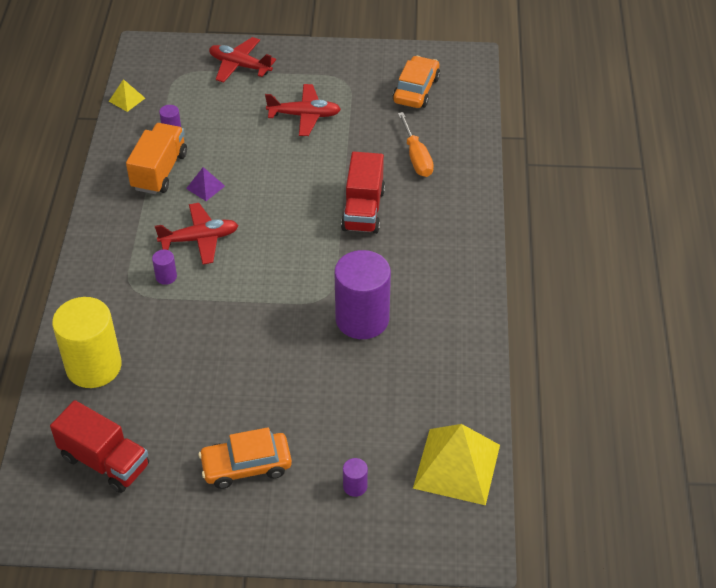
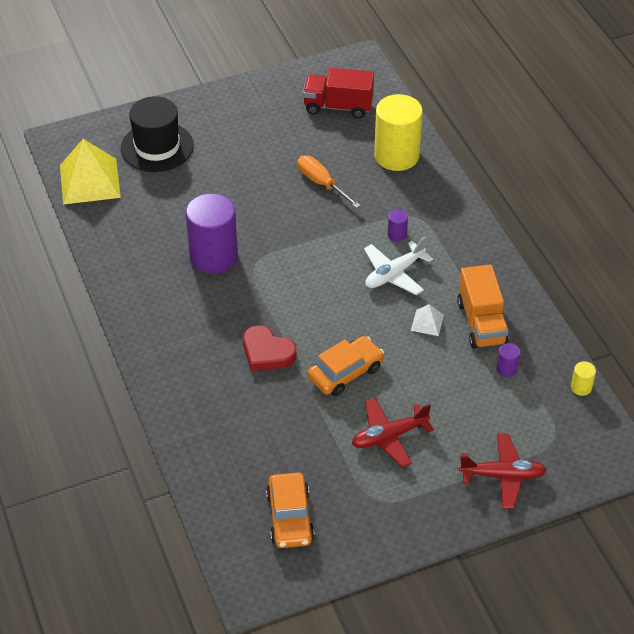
camera: 155 degrees right, 0 degrees up
(127, 99) = (581, 387): yellow pyramid -> yellow cylinder
(199, 239) = (394, 274): red plane -> white plane
(205, 187) = (427, 322): purple pyramid -> white pyramid
(246, 466) = (240, 134): orange car -> orange car (345, 372)
(355, 486) = (157, 147): purple cylinder -> black hat
(363, 210) = (267, 352): red truck -> red heart
(416, 157) = (246, 428): orange screwdriver -> orange screwdriver (321, 183)

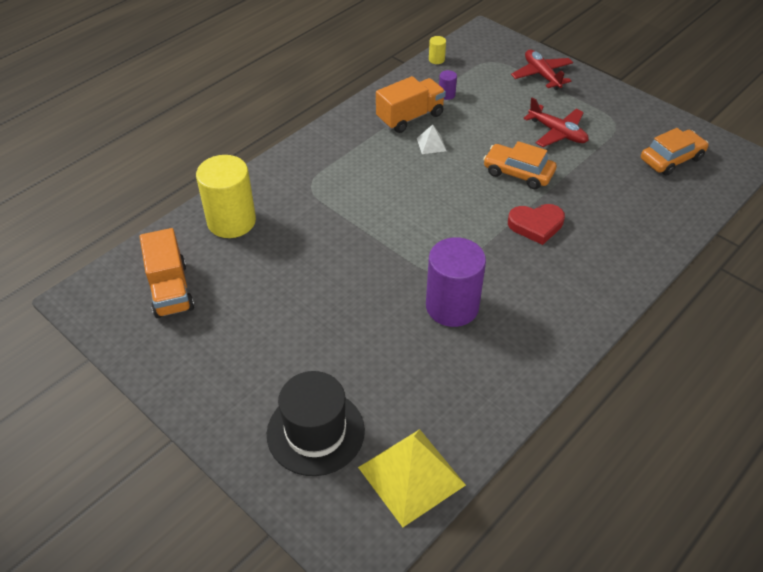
camera: 115 degrees left, 0 degrees up
(267, 352) = (536, 225): red heart -> red heart turned 75 degrees clockwise
(321, 183) = (300, 262): orange screwdriver -> none
(338, 106) = (171, 290): red truck -> orange truck
(394, 274) = (390, 177): white plane -> none
(397, 234) = (341, 190): purple cylinder -> none

